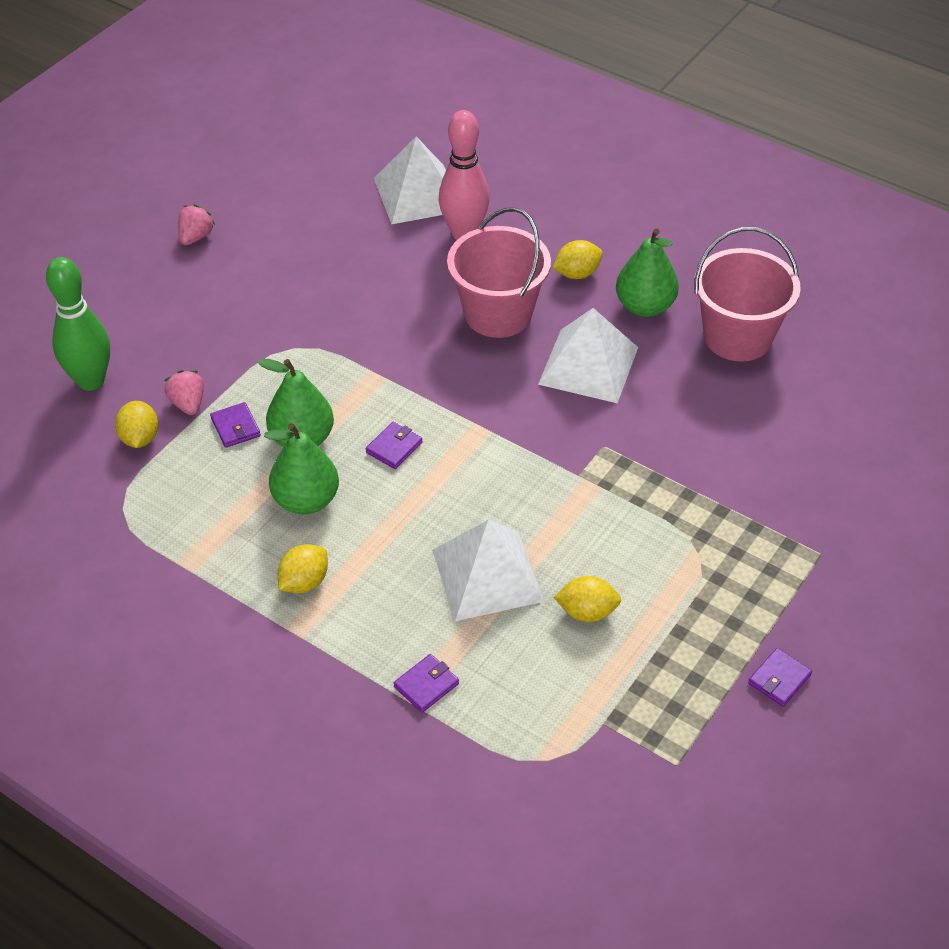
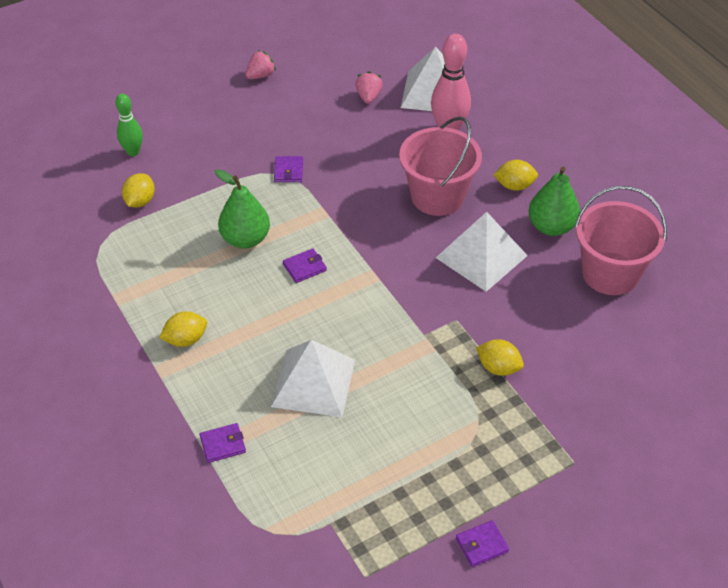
camera: 25 degrees right, 0 degrees up
(91, 381) = (133, 152): green bowling pin -> green bowling pin, size x0.62
(188, 404) = (185, 188): pink strawberry -> pink strawberry (368, 97)
(235, 427) = (206, 215): purple wallet -> purple wallet (288, 171)
(306, 500) = (222, 283): green pear -> none
(587, 612) = (368, 437): yellow lemon -> yellow lemon (498, 368)

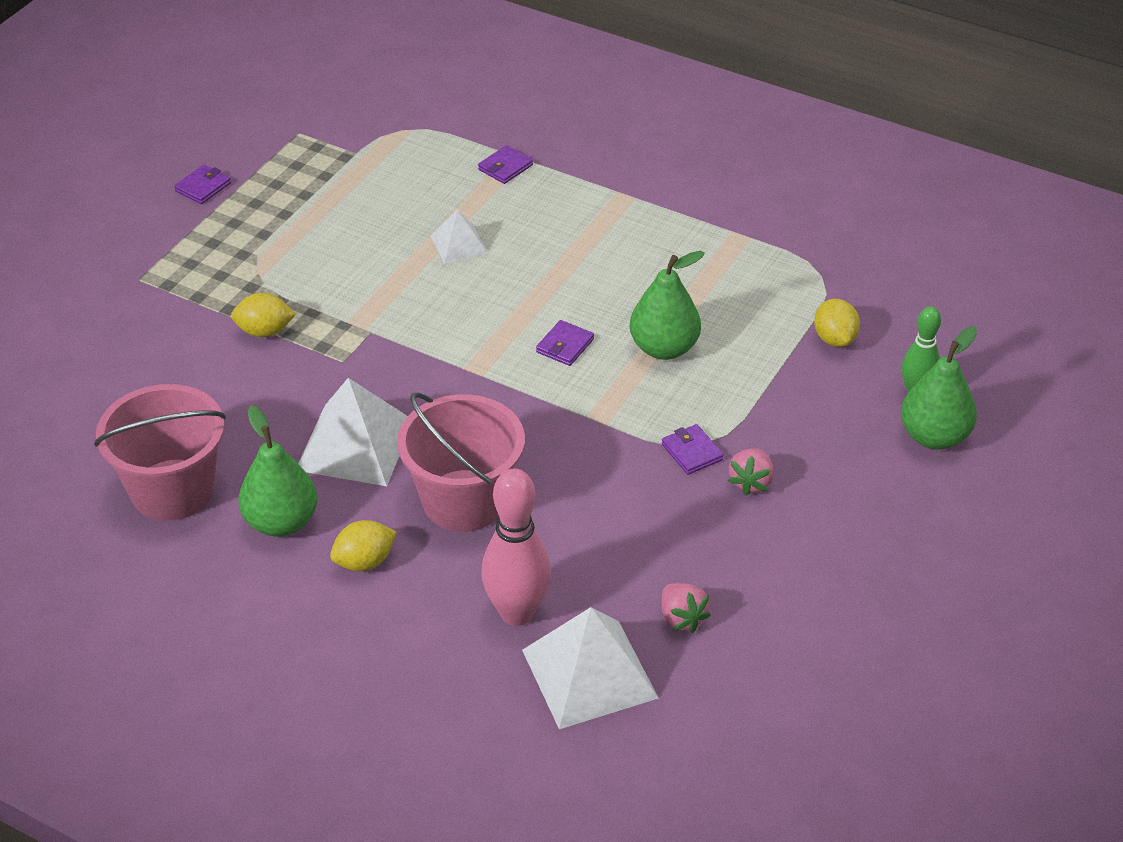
camera: 150 degrees right, 5 degrees down
(152, 126) = (934, 436): none -> green pear
(185, 339) = (627, 230): yellow lemon -> none
(260, 75) = (875, 583): pink strawberry -> pink strawberry (751, 482)
(313, 383) = (459, 244): white pyramid -> white pyramid, size x0.54

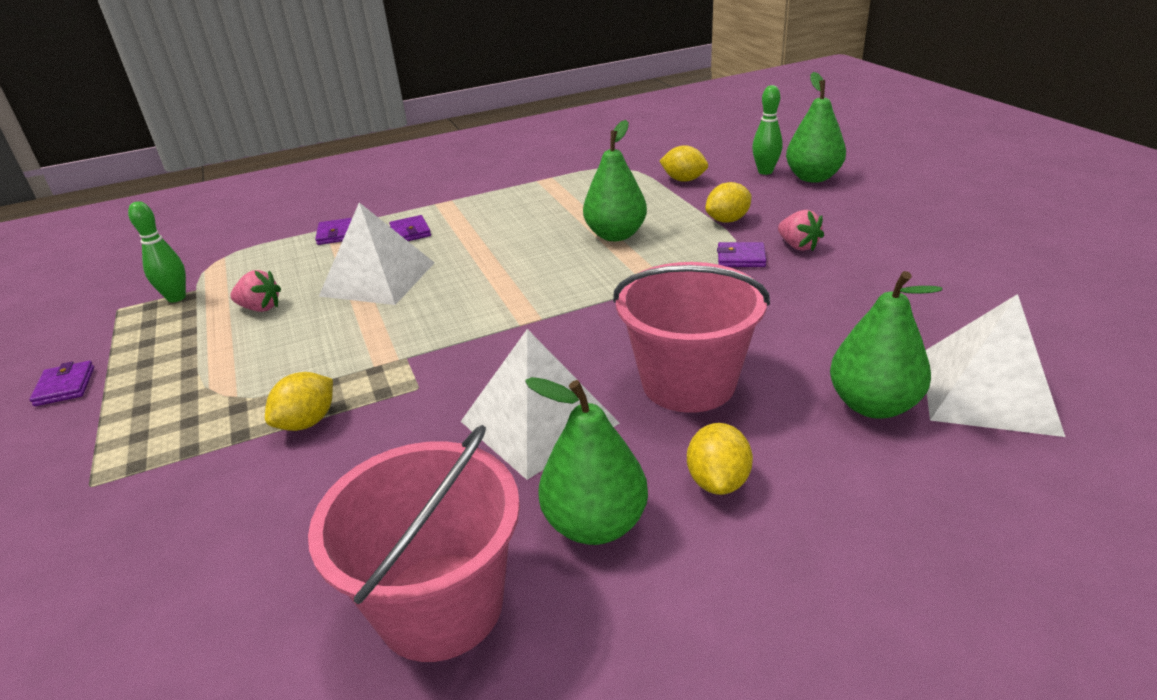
camera: 50 degrees left, 10 degrees down
(337, 152) = (176, 298): none -> green bowling pin
(459, 244) = (378, 279): white pyramid -> white pyramid, size x1.86
(517, 613) = (873, 405): pink bowling pin -> green pear
(565, 346) = (559, 271): purple wallet -> purple wallet (410, 232)
(681, 618) = (938, 321): pink strawberry -> pink strawberry (260, 308)
(765, 412) = (727, 220): none -> yellow lemon

